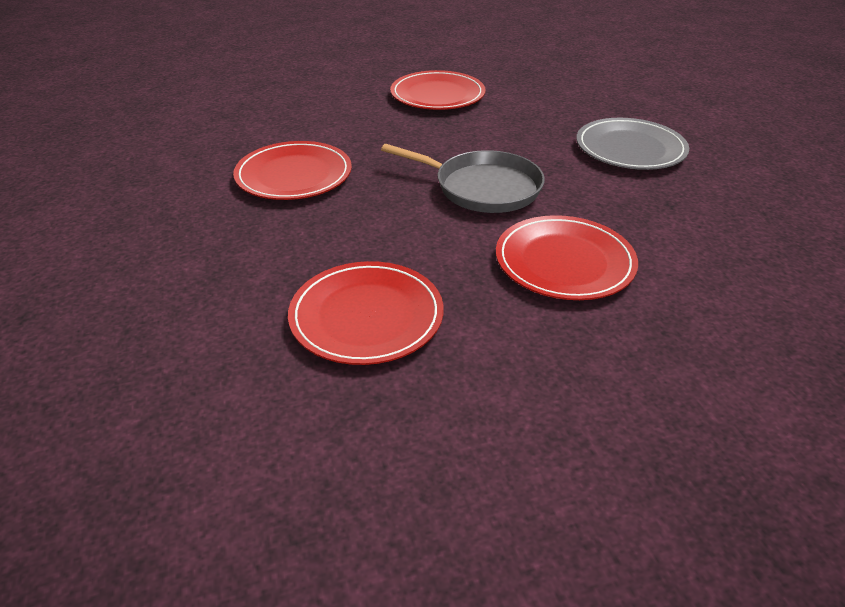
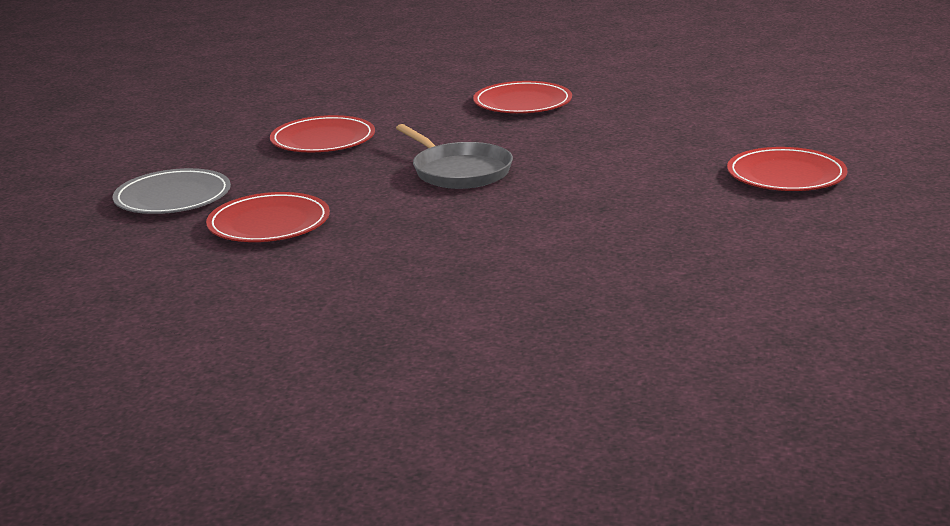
camera: 30 degrees right, 15 degrees down
(564, 262) = (451, 224): red plate -> red plate (786, 175)
(630, 148) = (637, 167): grey plate -> grey plate (173, 197)

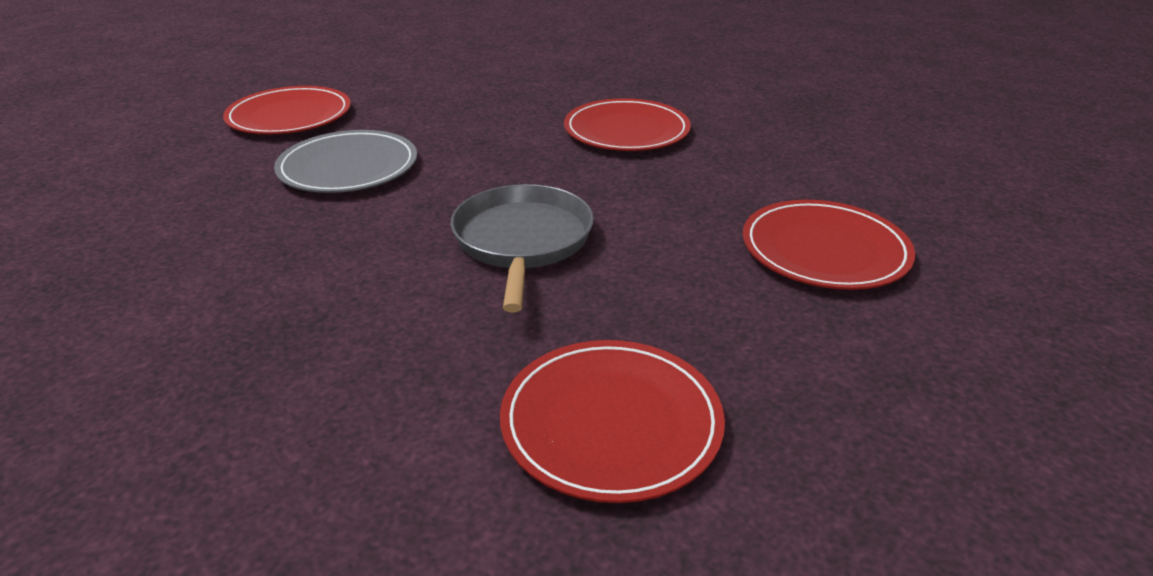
camera: 145 degrees left, 10 degrees up
(173, 197) = (956, 367): grey plate -> grey plate (348, 167)
(522, 103) = (192, 360): red plate -> red plate (626, 131)

